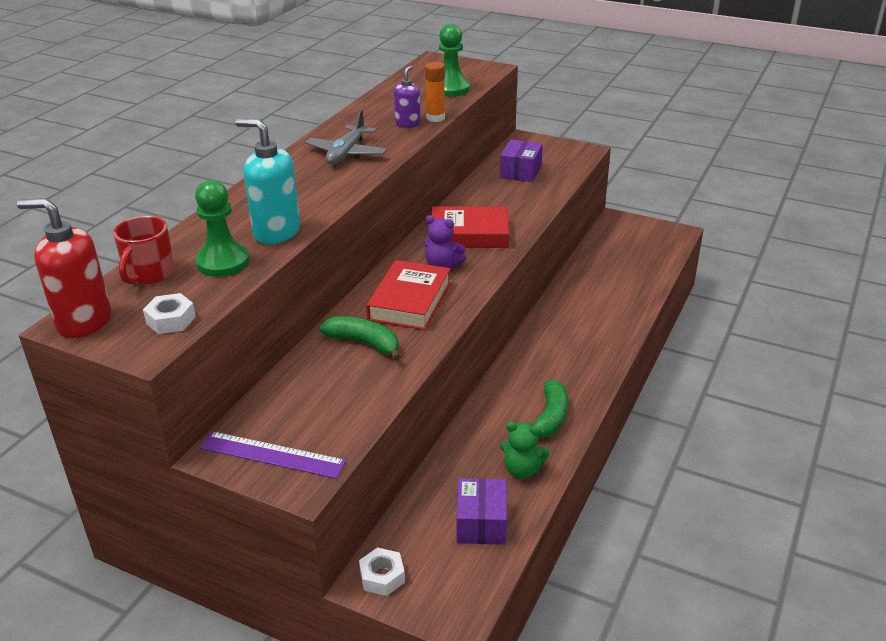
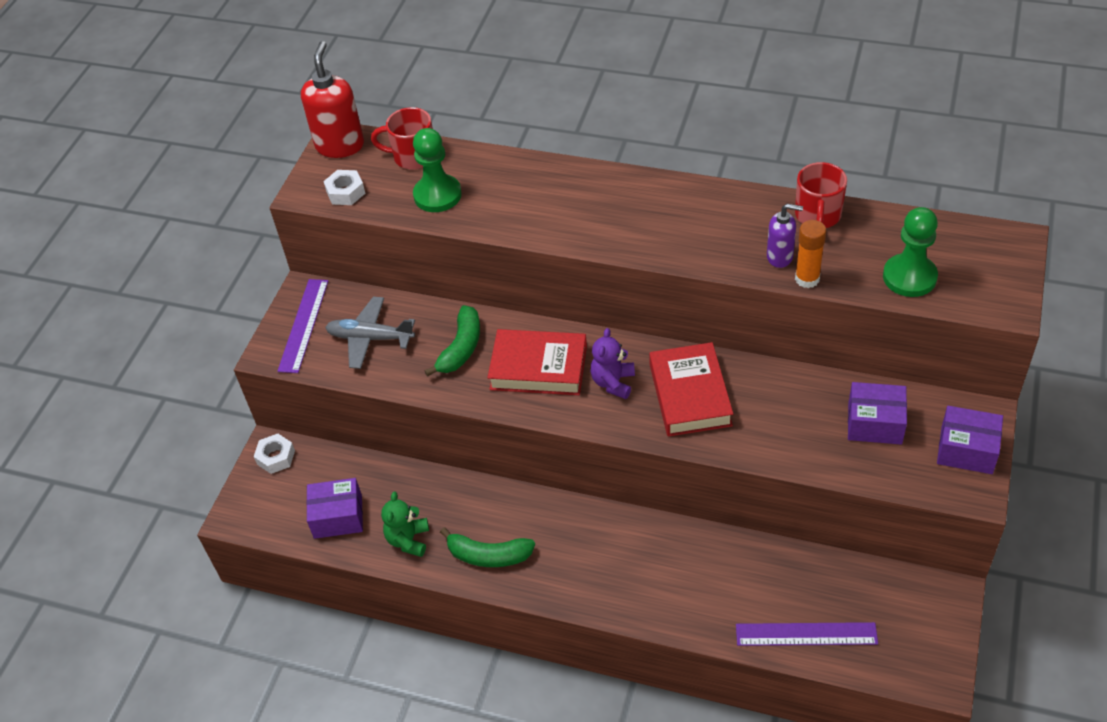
camera: 85 degrees right, 15 degrees up
(276, 232) = (496, 214): turquoise soap dispenser -> none
(346, 153) = (682, 222): grey plane -> grey plane (370, 338)
(373, 107) = (818, 216): none -> red mug
(551, 148) = (966, 450): none -> purple box
(642, 273) = (806, 634): none -> purple ruler

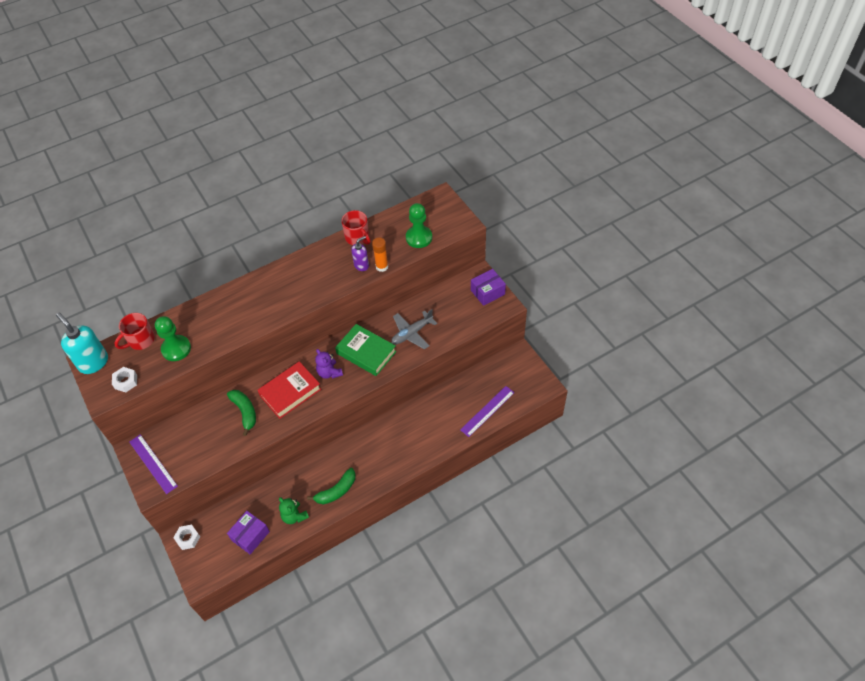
camera: 50 degrees left, 5 degrees up
(340, 145) = (93, 362): red soap dispenser -> turquoise soap dispenser
(370, 338) = (195, 442): grey plane -> grey plane (412, 333)
(690, 395) = (366, 352): red book -> green book
(874, 423) = (446, 308): purple box -> none

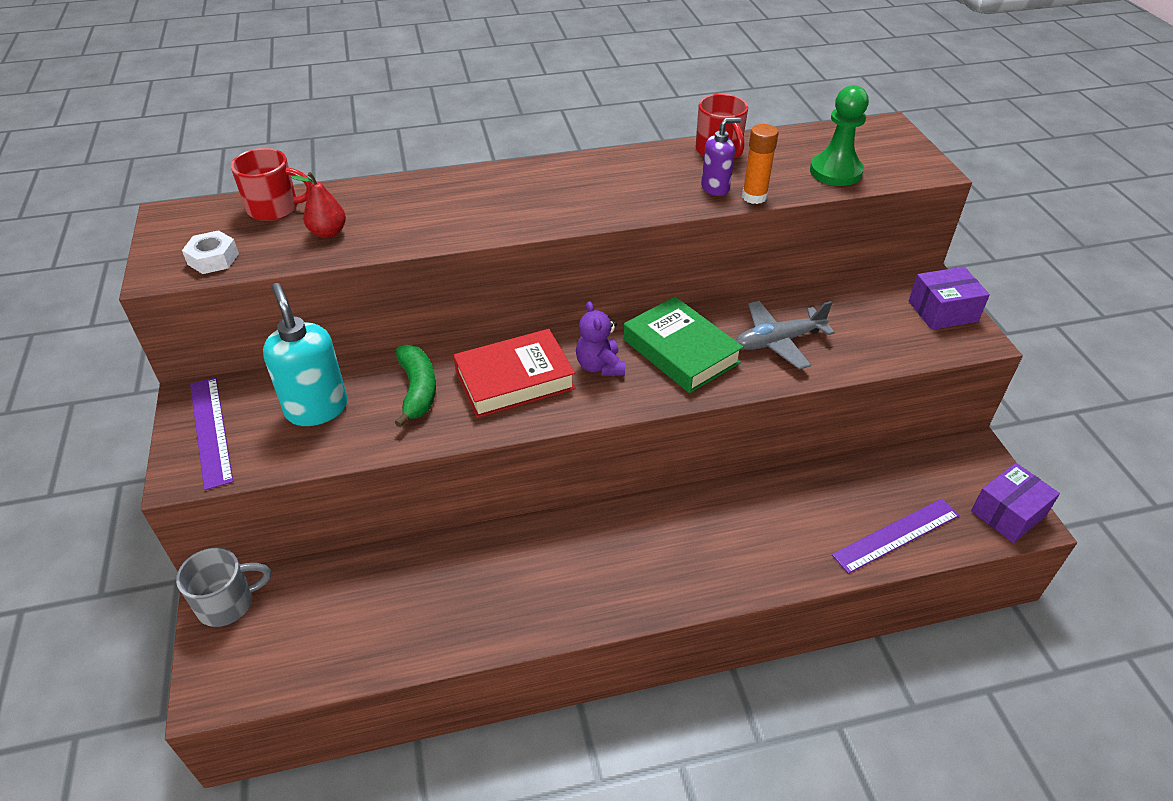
camera: 15 degrees right, 10 degrees down
(93, 362) = (178, 220): turquoise soap dispenser -> turquoise soap dispenser (316, 408)
(140, 340) = (275, 208): red mug -> red mug turned 150 degrees counterclockwise
(176, 349) = (328, 233): green pawn -> red pear
(188, 538) = (228, 603): white nut -> grey mug
(250, 536) = (345, 635): purple box -> purple box (1008, 513)
(294, 516) = (446, 623): green teddy bear -> none
(336, 491) = (547, 600): green banana -> none

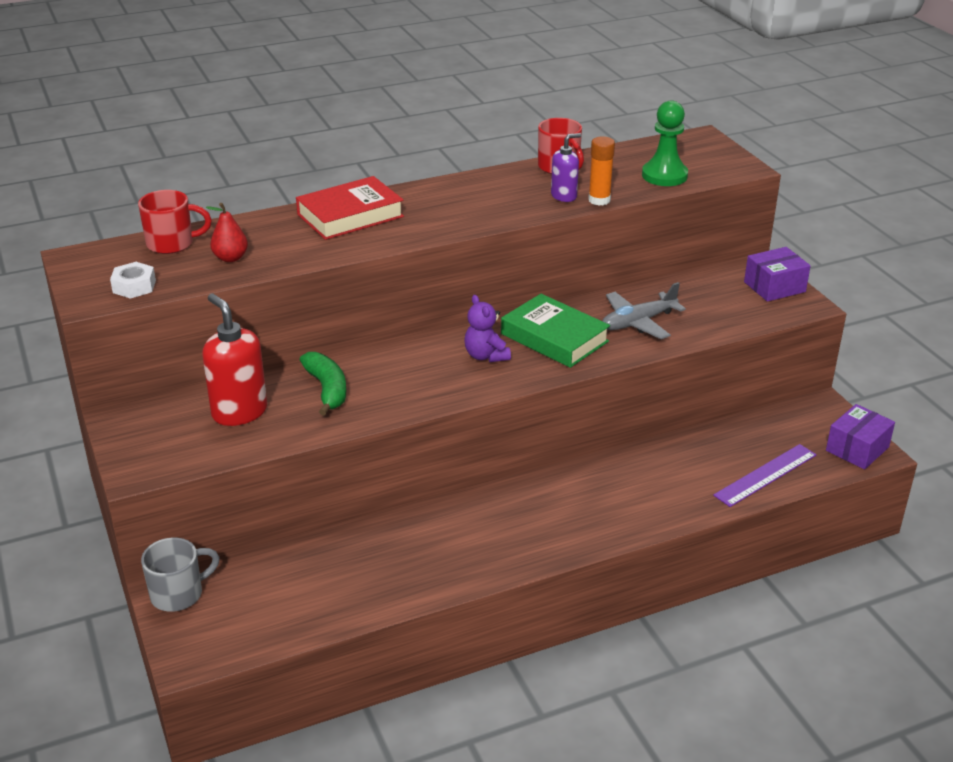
camera: 10 degrees left, 10 degrees down
(210, 431) = (147, 438): purple ruler -> none
(316, 408) = (239, 412): turquoise soap dispenser -> red soap dispenser
(514, 379) = (412, 373): red book -> red book (350, 215)

